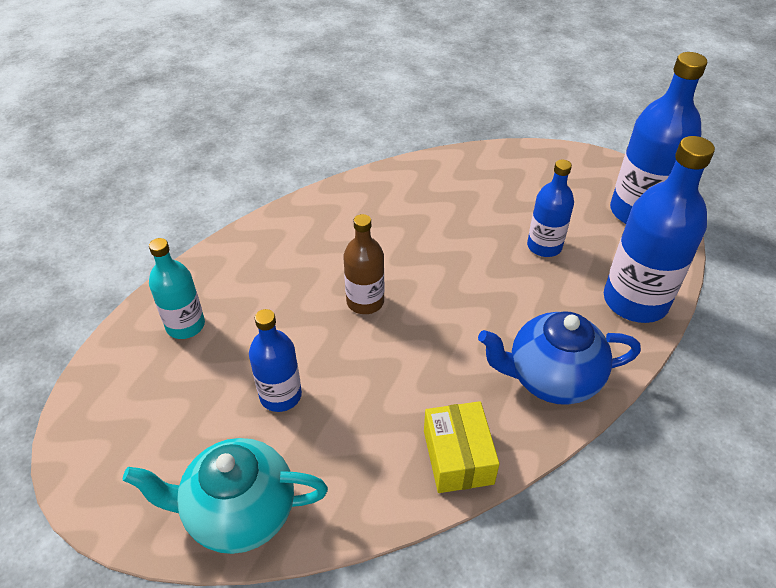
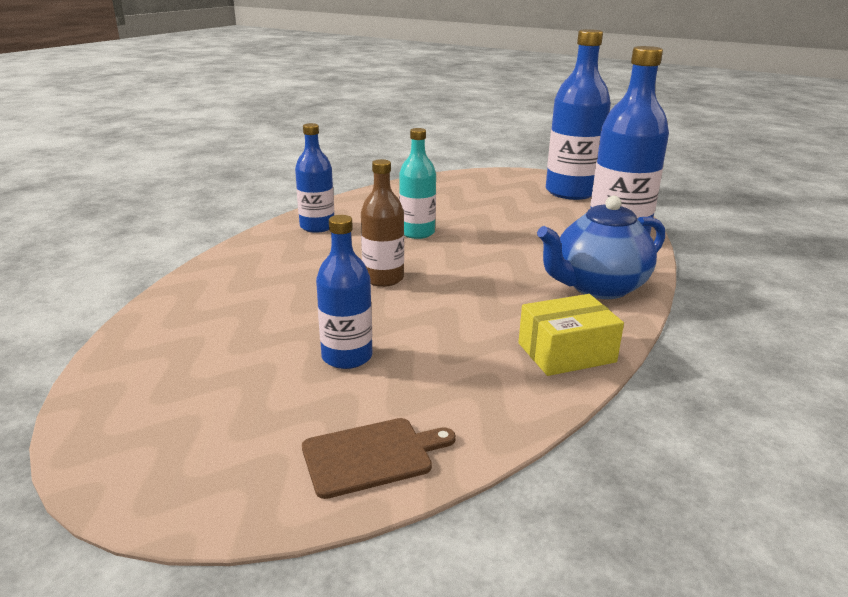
camera: 25 degrees left, 20 degrees down
(185, 325) = (192, 333): turquoise bottle -> turquoise bottle (417, 233)
(239, 512) = (371, 456): turquoise teapot -> brown cutting board
(458, 457) = (566, 353): yellow box -> yellow box turned 75 degrees counterclockwise
(544, 246) = (516, 220): blue bottle -> blue bottle (317, 226)

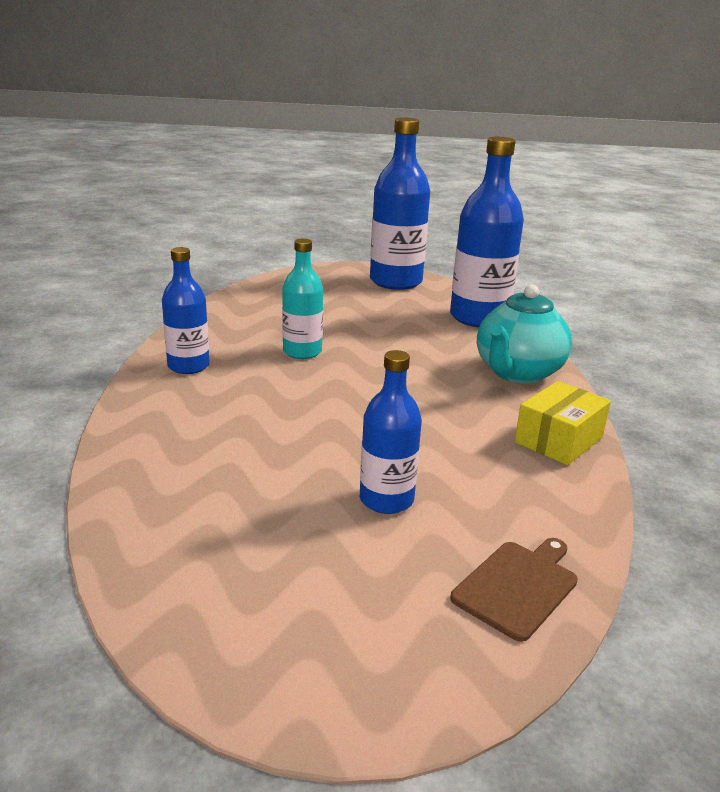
camera: 30 degrees left, 0 degrees up
(383, 278) = (326, 409): brown bottle -> none
(597, 287) = (517, 373): blue teapot -> turquoise teapot

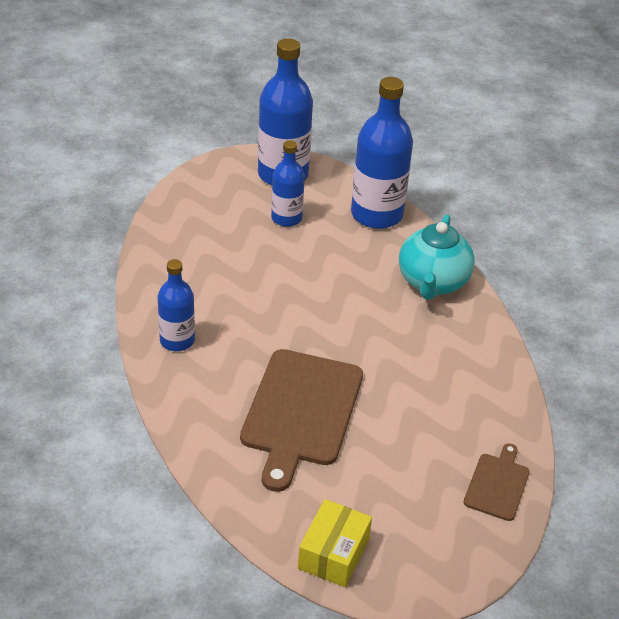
camera: 20 degrees left, 15 degrees up
(280, 448) = (301, 412): none -> brown cutting board
(302, 352) = (256, 299): turquoise bottle -> none
(386, 499) = (394, 439): blue bottle -> blue bottle (286, 218)
(558, 440) = (484, 352): yellow box -> yellow box (333, 554)

